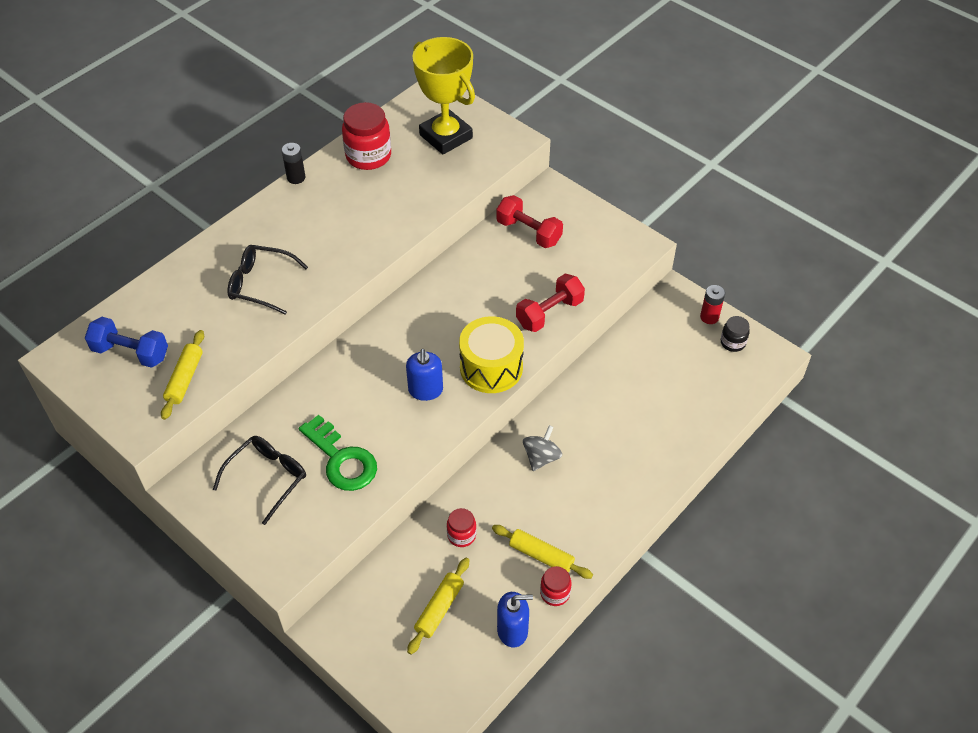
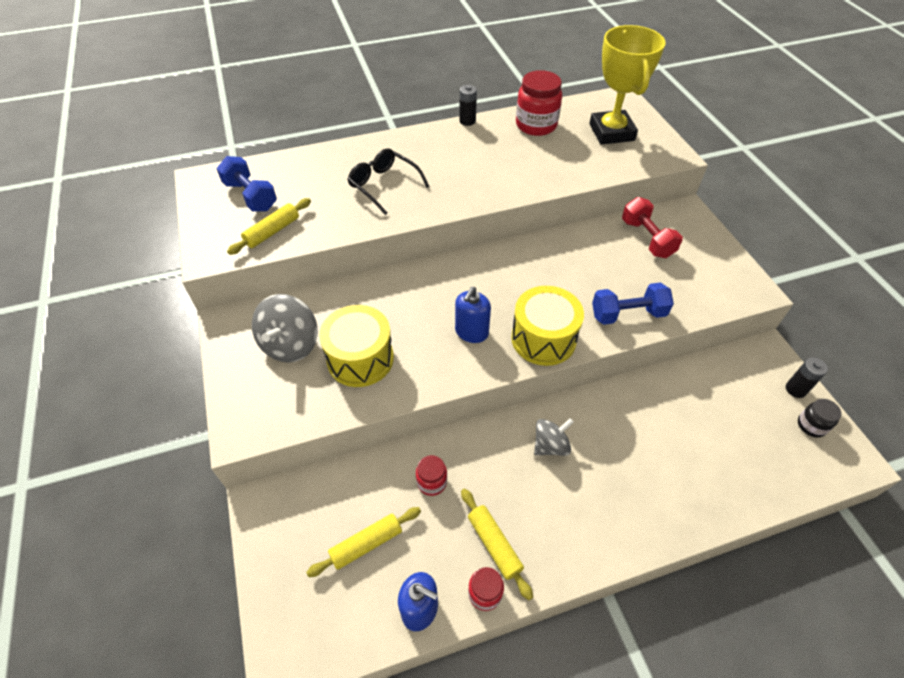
camera: 30 degrees right, 0 degrees up
(267, 478) = (291, 345): black glasses -> grey spinning top
(342, 460) = (360, 359): green key -> yellow drum
(549, 313) = (628, 314): red dumbbell -> blue dumbbell
(709, 317) = (795, 389): red battery -> black battery

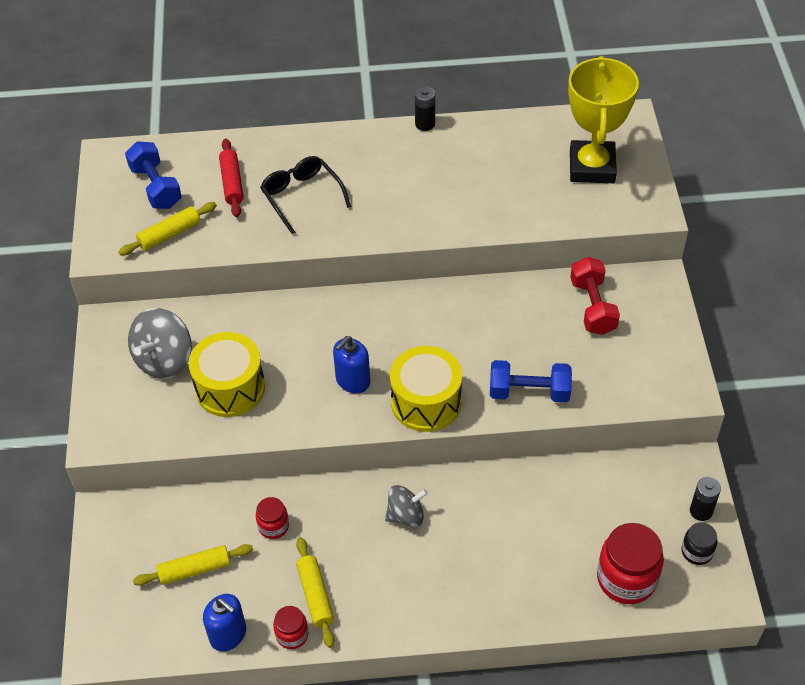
camera: 15 degrees right, 0 degrees up
(319, 184) = (232, 183): none -> red rolling pin
(536, 125) = (505, 142): red jar -> red jar (626, 579)

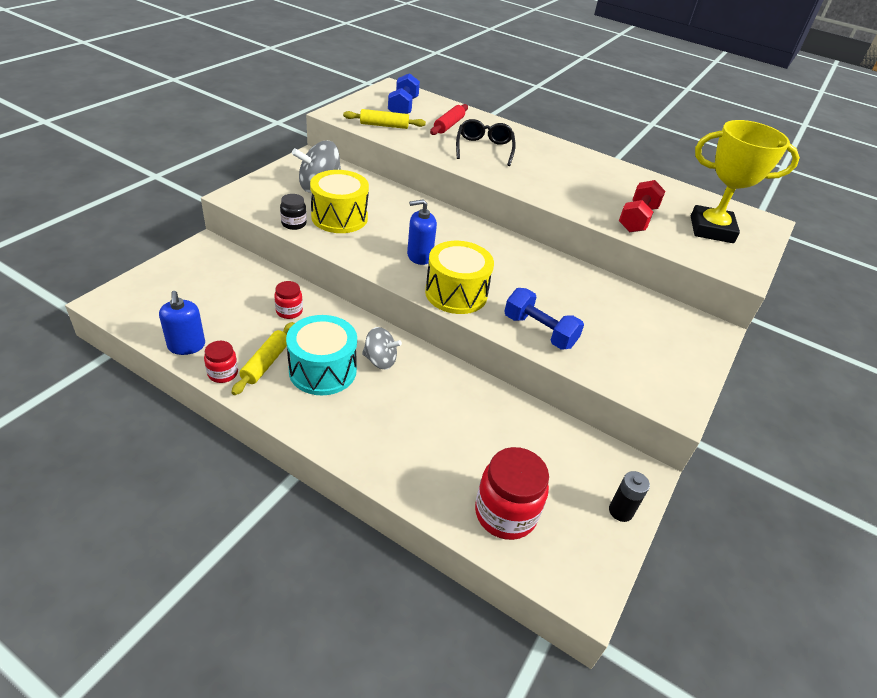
camera: 30 degrees right, 10 degrees down
(195, 569) = (215, 301): yellow rolling pin -> none
(370, 564) = (323, 370): none -> turquoise drum
(425, 124) = (605, 158): black battery -> none
(592, 167) = (711, 229): yellow trophy -> yellow trophy turned 60 degrees clockwise
(592, 307) = (641, 315): red dumbbell -> red dumbbell (637, 219)
(697, 552) = (589, 538): black jar -> black jar (294, 224)

